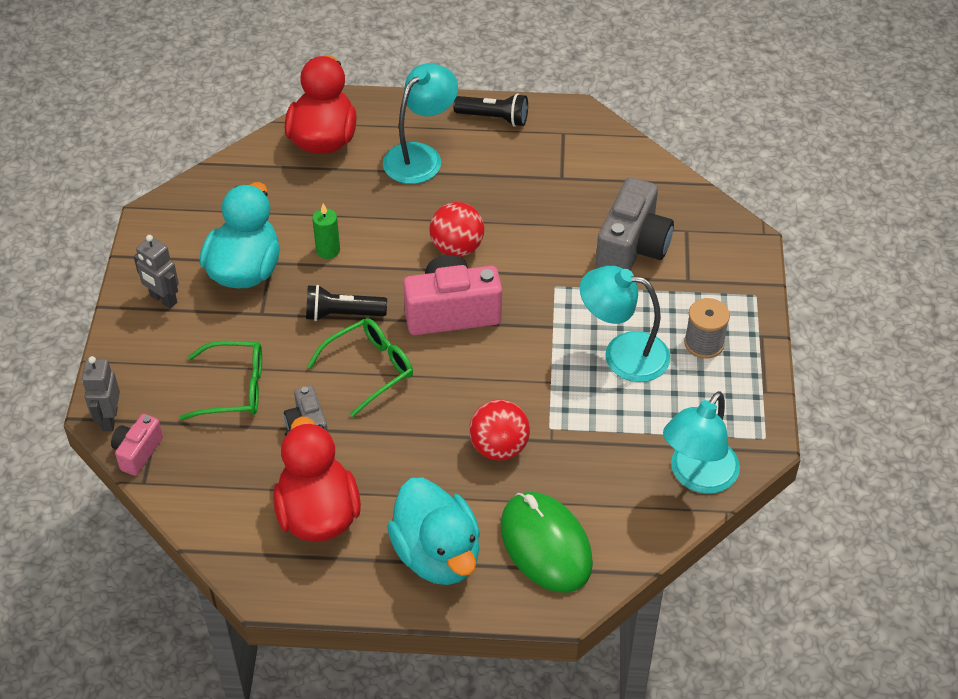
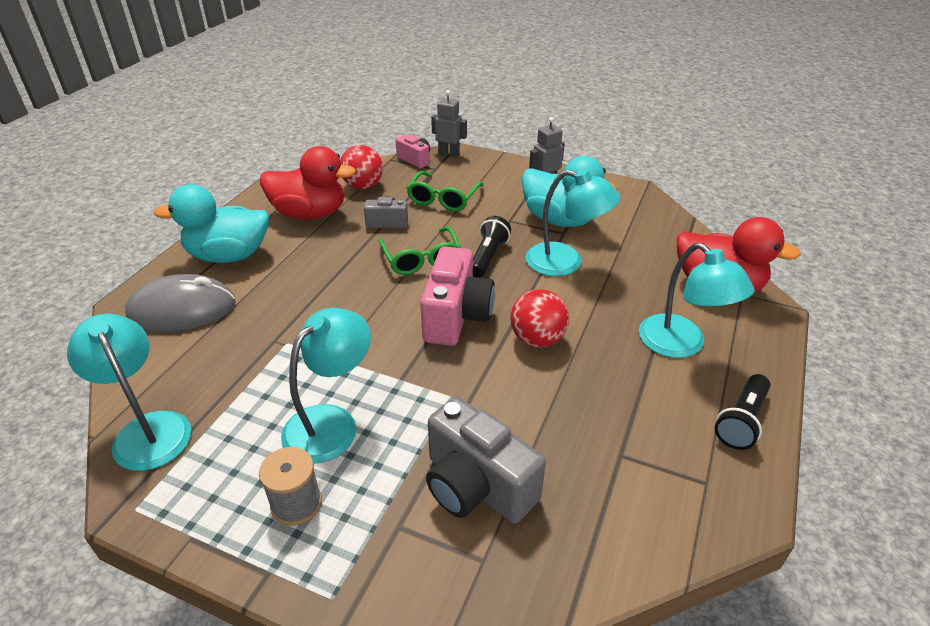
camera: 110 degrees right, 10 degrees down
(328, 250) = (565, 262): green candle -> turquoise lamp
(499, 447) = (292, 308): red ball -> red ball (363, 186)
(546, 545) = (182, 309): green mouse -> grey mouse

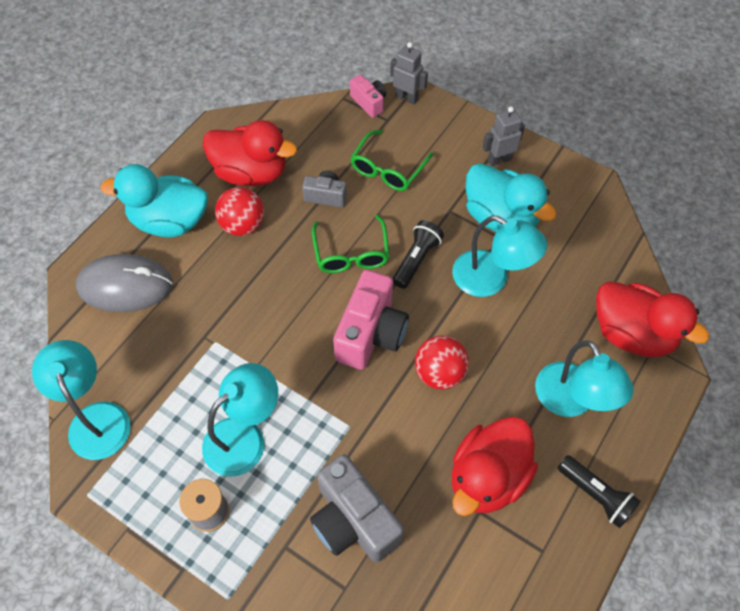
camera: 10 degrees right, 20 degrees up
(363, 186) = (309, 137): red ball -> red ball (243, 225)
(618, 422) = (487, 477): none -> red duck
(741, 421) = (596, 495): black flashlight -> black flashlight turned 90 degrees counterclockwise

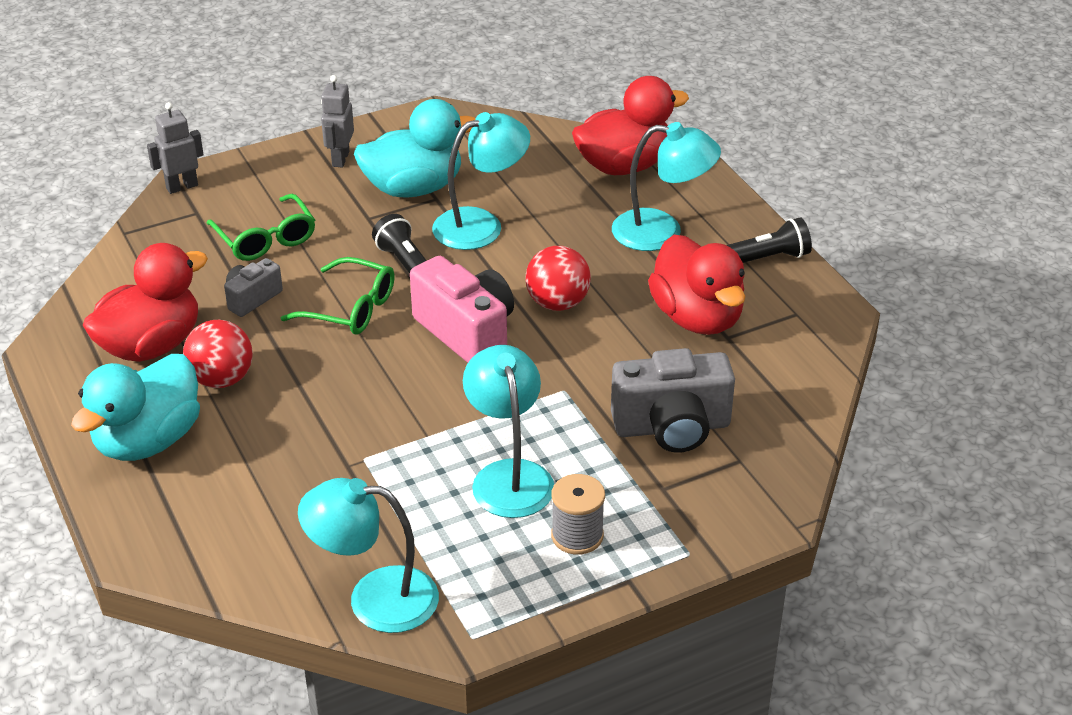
camera: 60 degrees left, 20 degrees down
(125, 286) = (206, 512): grey mouse -> none
(369, 102) = (155, 216): pink camera -> none

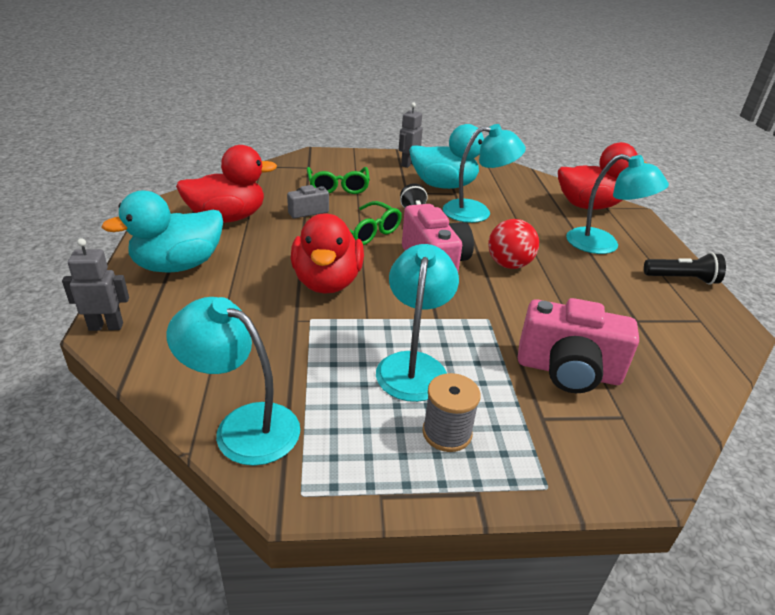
camera: 20 degrees right, 5 degrees down
(182, 186) = (309, 155): grey robot -> grey robot (106, 326)
(222, 379) = (254, 246): red ball -> none
(672, 427) = (568, 371): grey camera -> pink camera
(697, 317) = (614, 301): red duck -> red duck (327, 282)

